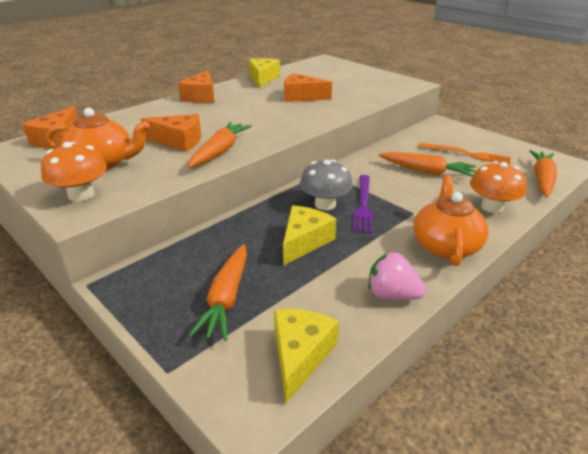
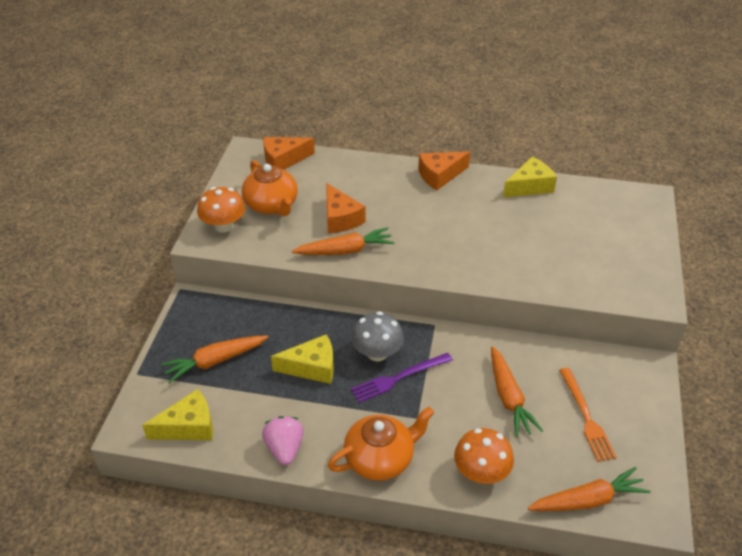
camera: 55 degrees right, 10 degrees up
(301, 97) = (513, 235): orange cheese -> none

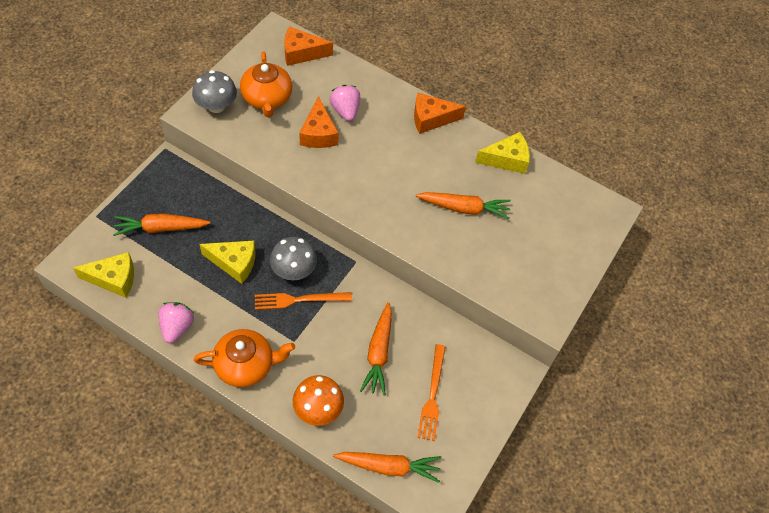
camera: 15 degrees right, 15 degrees up
(224, 226) = (216, 106): orange mushroom -> grey mushroom
(345, 250) = (305, 168): orange carrot -> orange carrot (464, 208)
(355, 193) = (345, 111): none -> pink strawberry
(399, 378) = (299, 300): purple fork -> orange fork

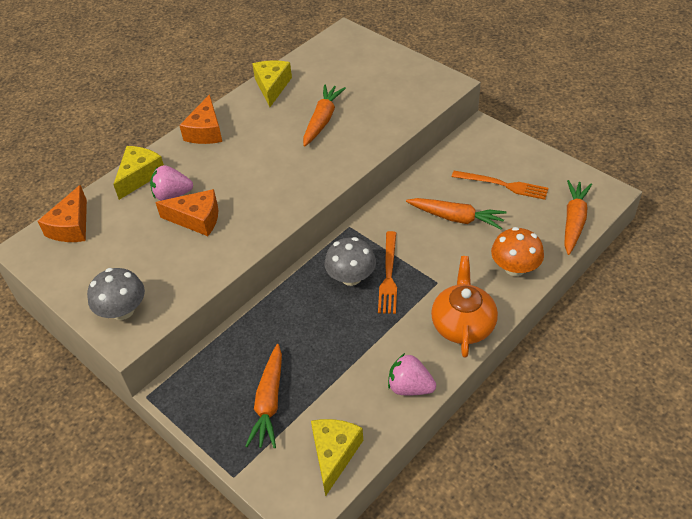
camera: 70 degrees left, 10 degrees down
(234, 263) = (333, 329): yellow cheese -> yellow cheese (139, 176)
(267, 99) = (129, 261): orange teapot -> none

